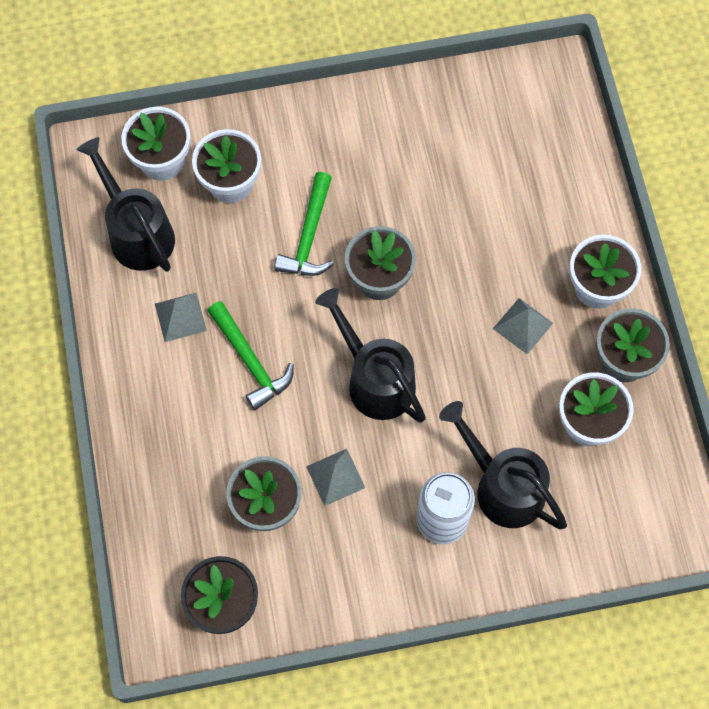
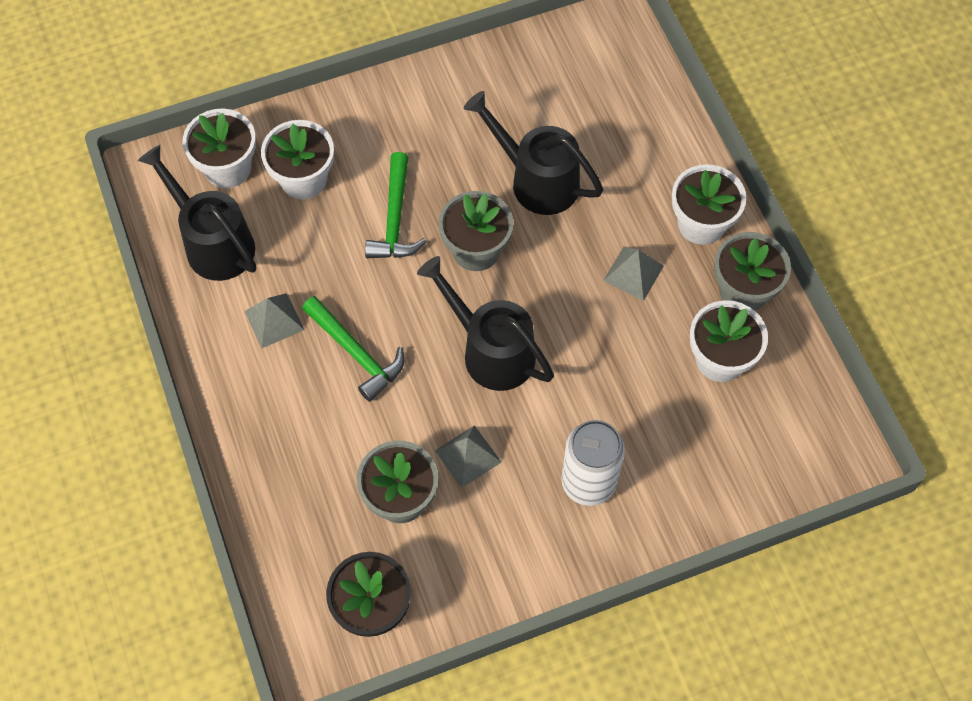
camera: 10 degrees left, 5 degrees down
(501, 486) = (644, 436): black watering can -> black watering can (535, 180)

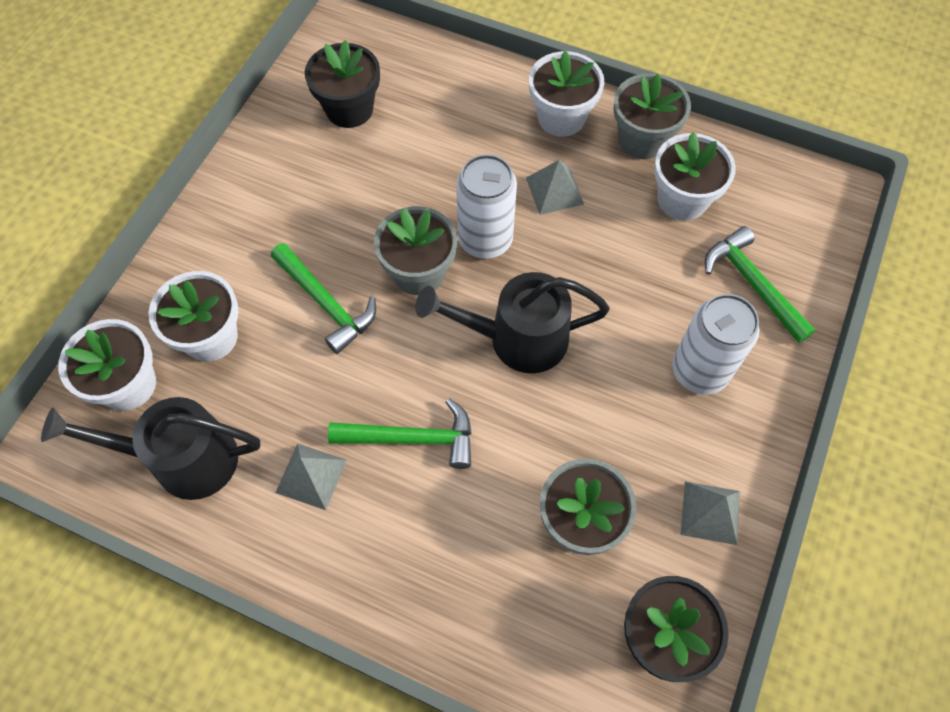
camera: 45 degrees left, 0 degrees up
(468, 456) = (592, 436): grey pyramid -> grey pyramid (710, 512)
(535, 180) = (406, 183): black watering can -> none
(545, 266) = (485, 240): none -> white can
(554, 92) = (349, 109): none -> black flower pot
(698, 461) = (752, 284): none -> green hammer

